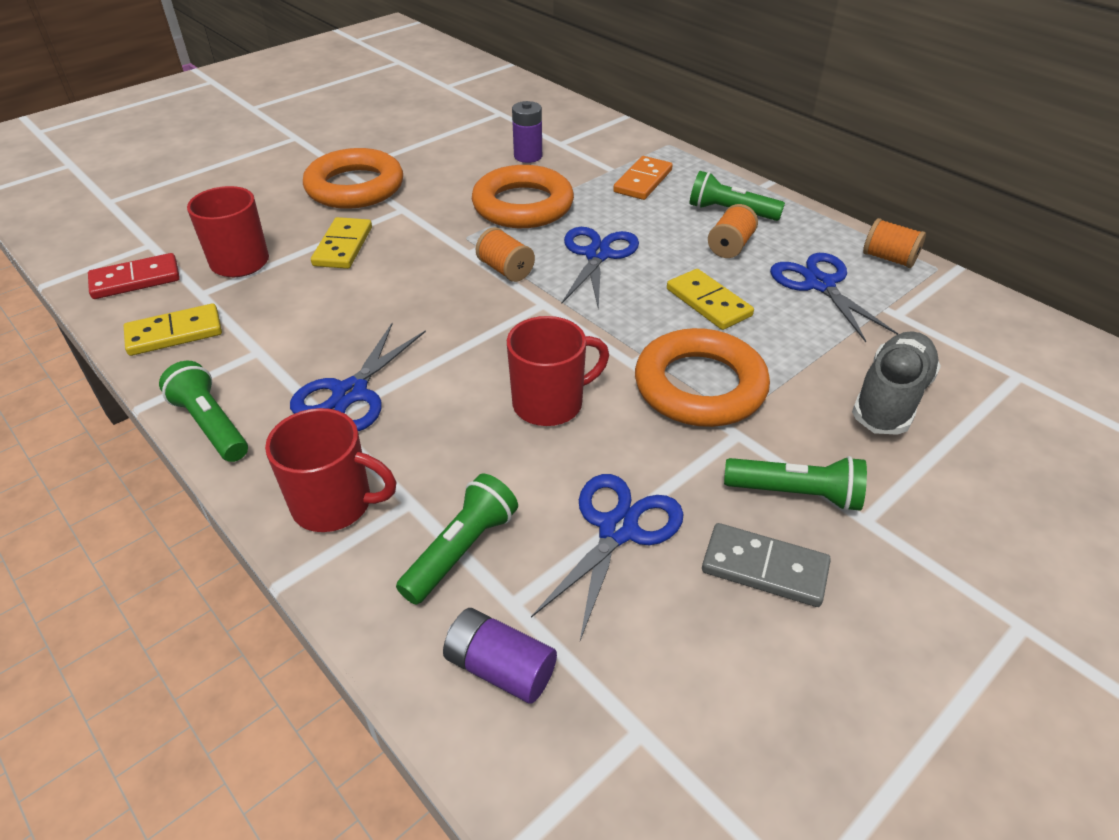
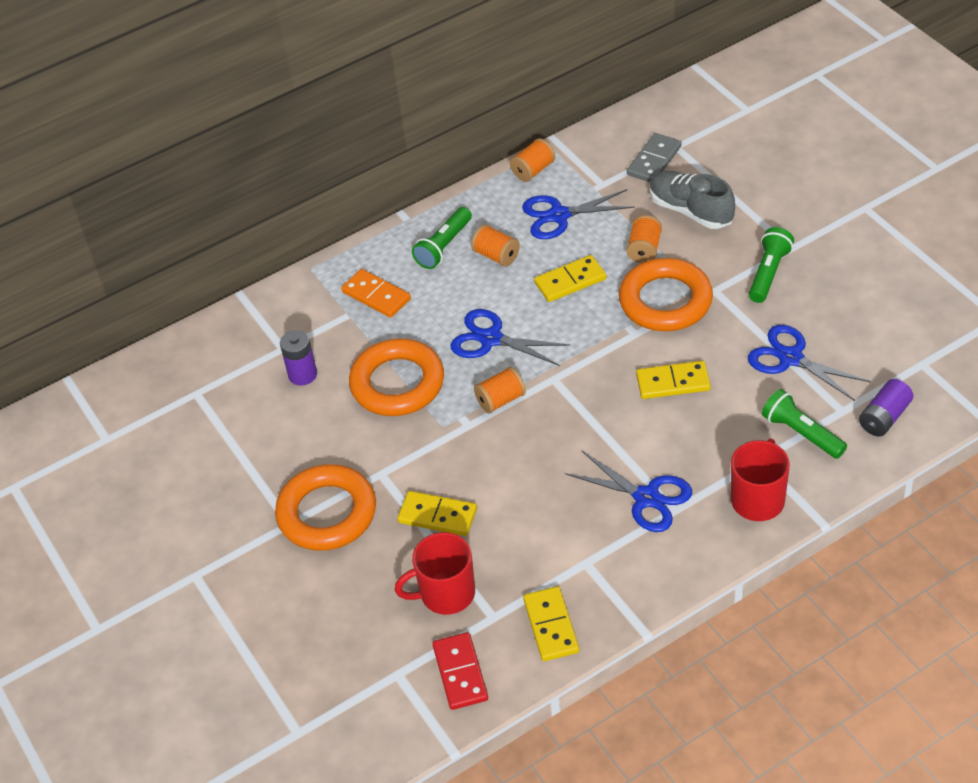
camera: 75 degrees left, 5 degrees up
(211, 425) = (671, 581): green flashlight -> none
(550, 403) = (673, 382): red mug -> yellow domino
(764, 568) = (823, 298): grey domino -> grey domino (654, 160)
(791, 360) = (644, 249): none -> orange spool

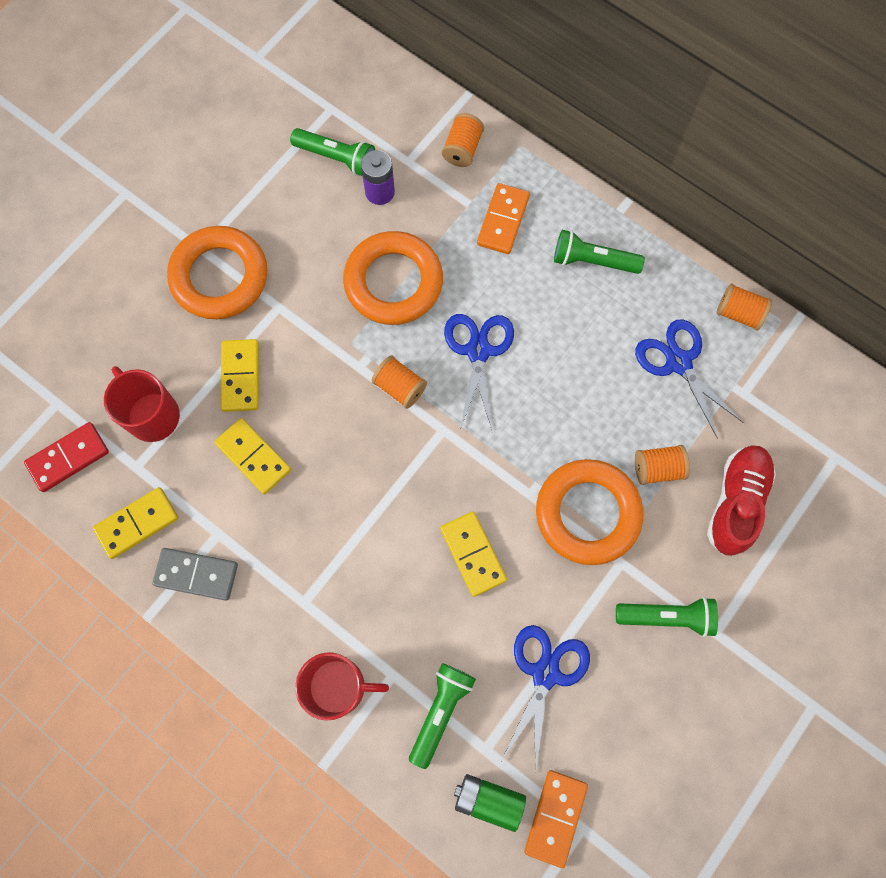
camera: 65 degrees right, 25 degrees up
(250, 399) = (337, 158): none -> green flashlight
(496, 256) = (596, 317): orange spool -> orange spool (462, 149)
(570, 281) = (585, 404): yellow domino -> yellow domino (253, 457)
(646, 497) = (312, 570): blue scissors -> none
(654, 160) = (802, 439): grey domino -> grey domino (196, 574)
(690, 211) = (736, 502): grey shoe -> red shoe
(884, 417) = (488, 800): purple battery -> green battery
(909, 378) = (555, 817): none -> orange domino

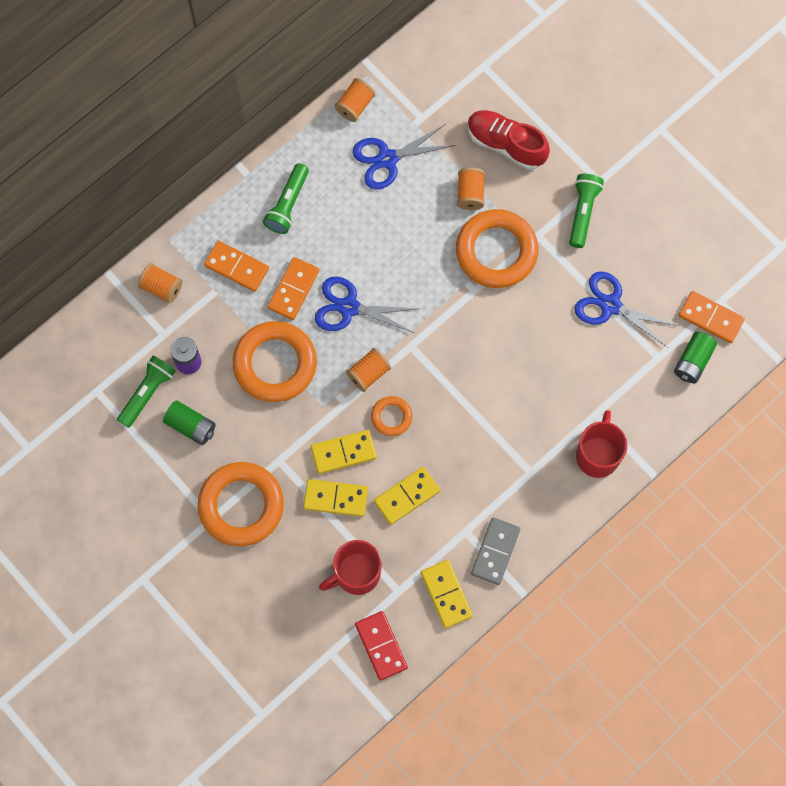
camera: 80 degrees left, 0 degrees up
(305, 208) = (191, 426): none -> green battery
(349, 422) = (391, 417): none -> orange ring
(440, 711) = (626, 384): green flashlight -> none
(473, 554) = (513, 341): yellow domino -> yellow domino (343, 452)
(488, 286) = (293, 289): none -> orange domino

